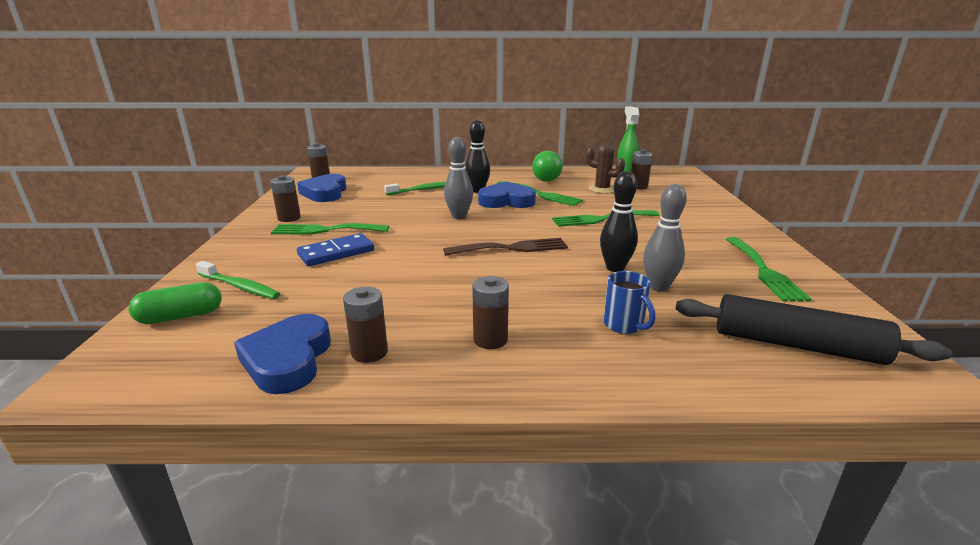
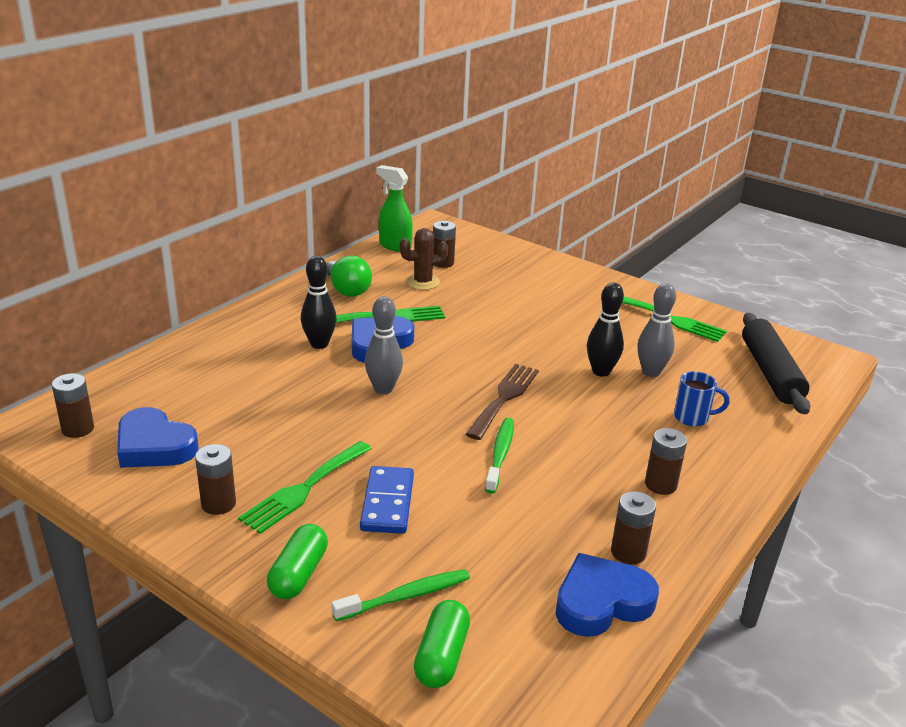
camera: 55 degrees left, 5 degrees up
(240, 253) = (298, 574): none -> green capsule
(288, 359) = (601, 602): blue heart -> blue heart turned 120 degrees clockwise
(422, 190) = (260, 375): green toothbrush -> green toothbrush (500, 455)
(601, 219) = (496, 323): green fork -> none
(796, 345) = (770, 372): black rolling pin -> black rolling pin turned 60 degrees counterclockwise

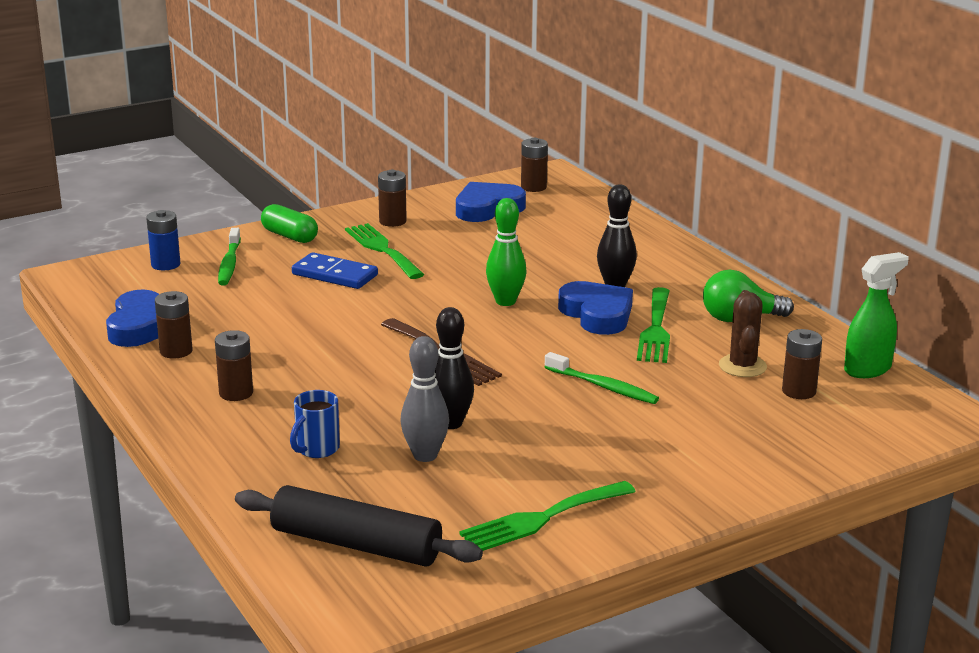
camera: 115 degrees right, 5 degrees down
(383, 389) = (505, 301): grey bowling pin -> green bowling pin
(441, 656) = (165, 264): green capsule -> blue battery
(500, 455) = (353, 331): green toothbrush -> green toothbrush (602, 386)

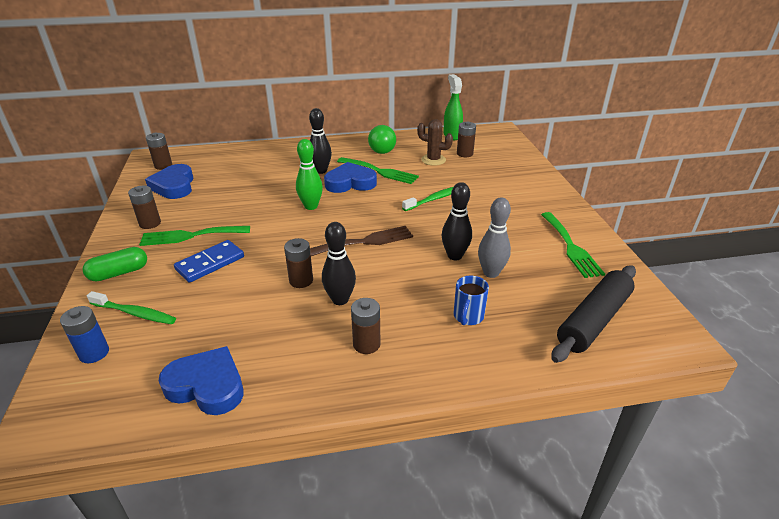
camera: 70 degrees left, 10 degrees up
(176, 351) = (272, 369): brown battery -> brown battery (301, 280)
(307, 363) = (340, 300): none -> black bowling pin
(316, 449) = (468, 317): blue mug -> blue mug turned 60 degrees clockwise

